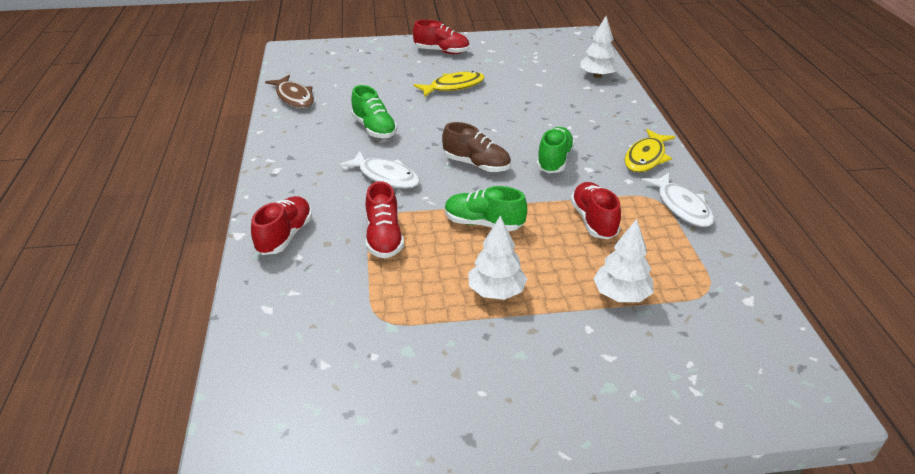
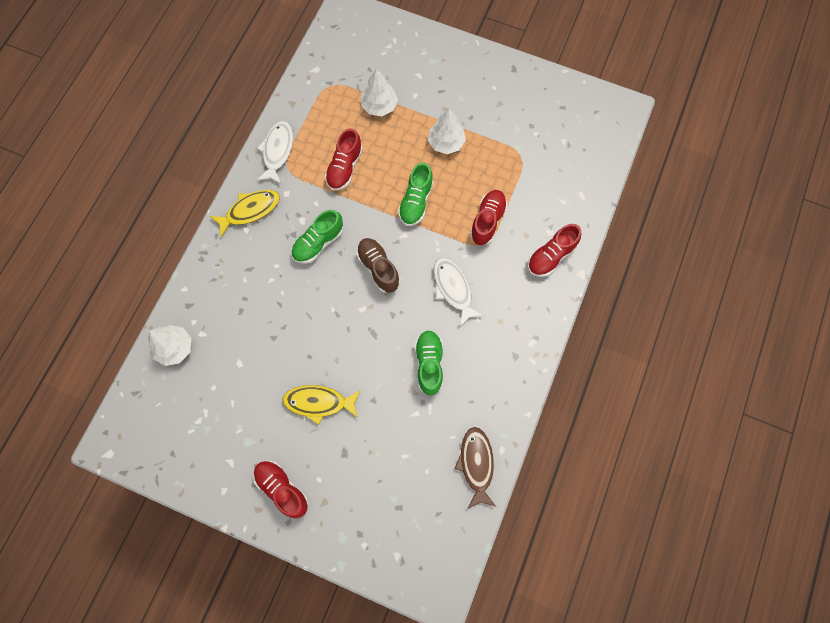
camera: 150 degrees left, 35 degrees up
(483, 223) = (416, 202): green shoe -> green shoe turned 60 degrees clockwise

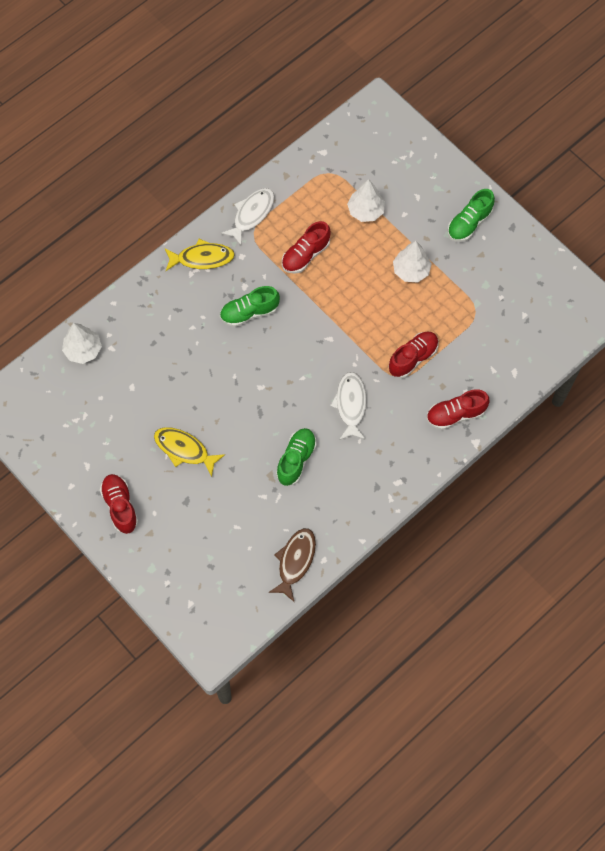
camera: 25 degrees right, 5 degrees down
(378, 268) = (292, 358): brown shoe -> none
(416, 202) = (355, 313): green shoe -> green shoe (469, 223)

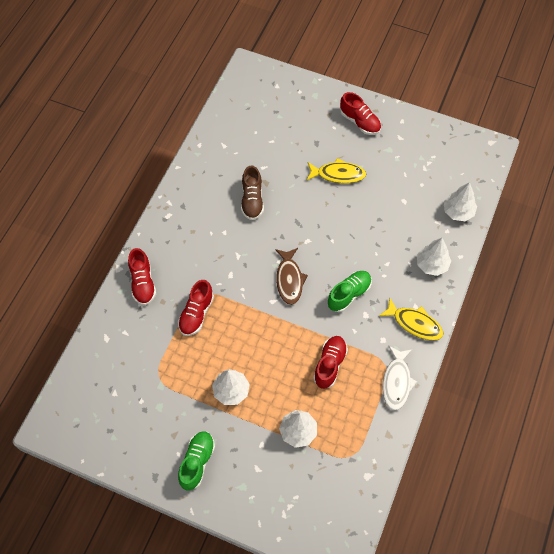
camera: 155 degrees right, 5 degrees down
(148, 307) = (431, 264): none -> white tree
(202, 258) = (414, 323): yellow fish -> yellow fish turned 120 degrees counterclockwise
(295, 561) = (219, 136): brown fish -> brown fish (289, 280)
(296, 460) = (252, 200): green shoe -> brown shoe
(350, 405) = (230, 256): white fish -> none
(455, 414) = (143, 283): red shoe -> red shoe turned 120 degrees clockwise

